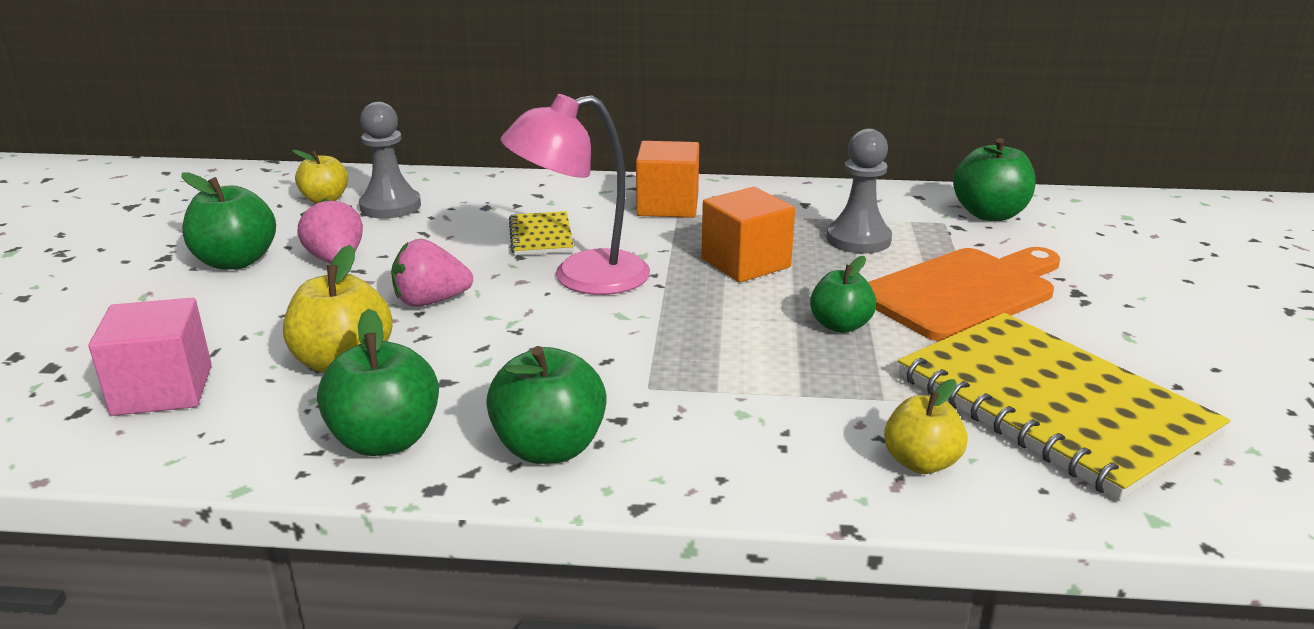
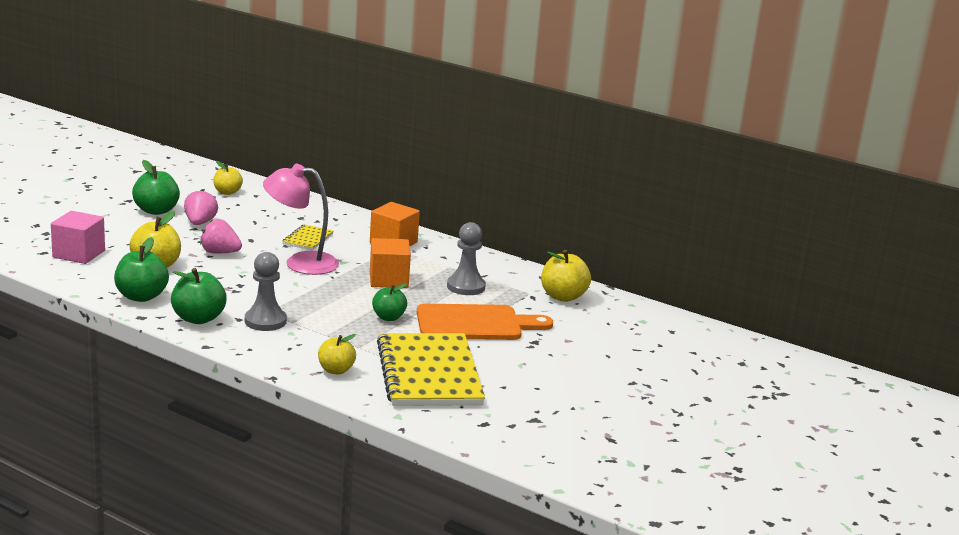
camera: 25 degrees right, 5 degrees down
(390, 206) = (254, 204): grey pawn -> grey pawn (265, 321)
(989, 214) = (563, 297): green apple -> yellow apple

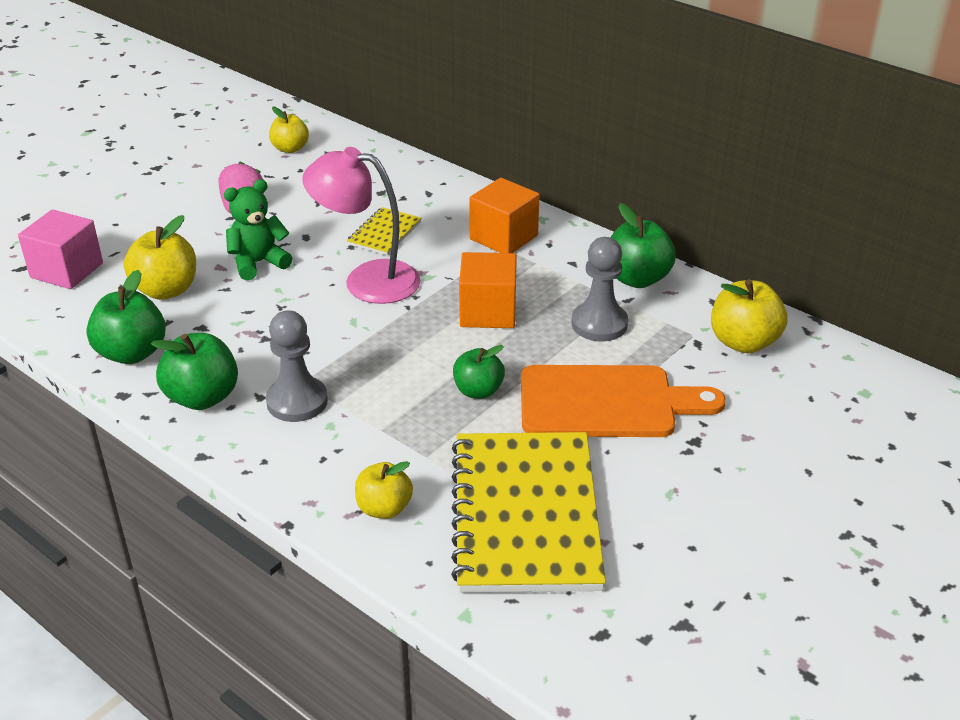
camera: 10 degrees right, 15 degrees up
(156, 211) = (189, 186): green apple -> green apple (637, 278)
(220, 253) = (258, 263): pink strawberry -> green teddy bear

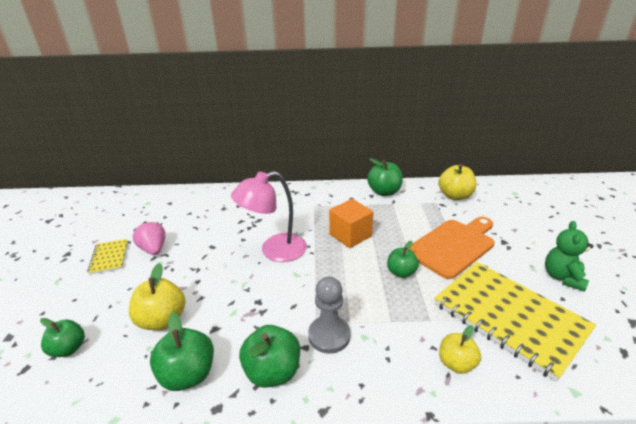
camera: 40 degrees left, 5 degrees down
(67, 270) = (69, 349): pink cube -> green apple
(258, 263) = (203, 273): green teddy bear -> green teddy bear (562, 277)
(290, 148) = (145, 209): yellow apple -> none
(384, 233) = (252, 225): yellow notebook -> yellow notebook (109, 257)
(503, 237) = (309, 201): orange cube -> none
(599, 324) = (399, 216): grey pawn -> none

